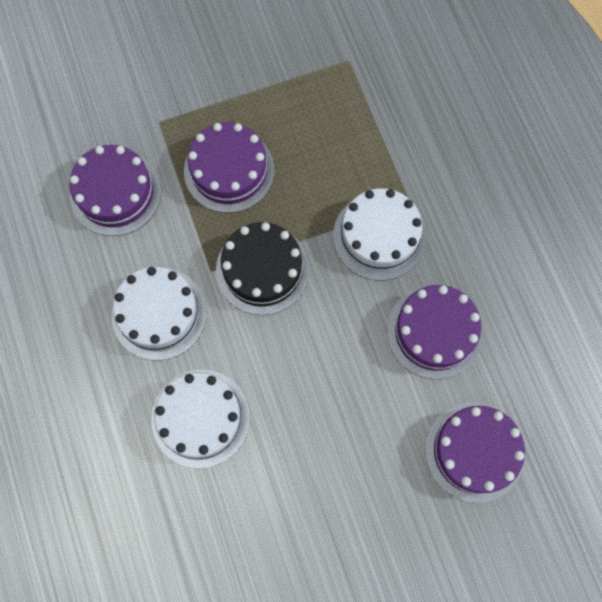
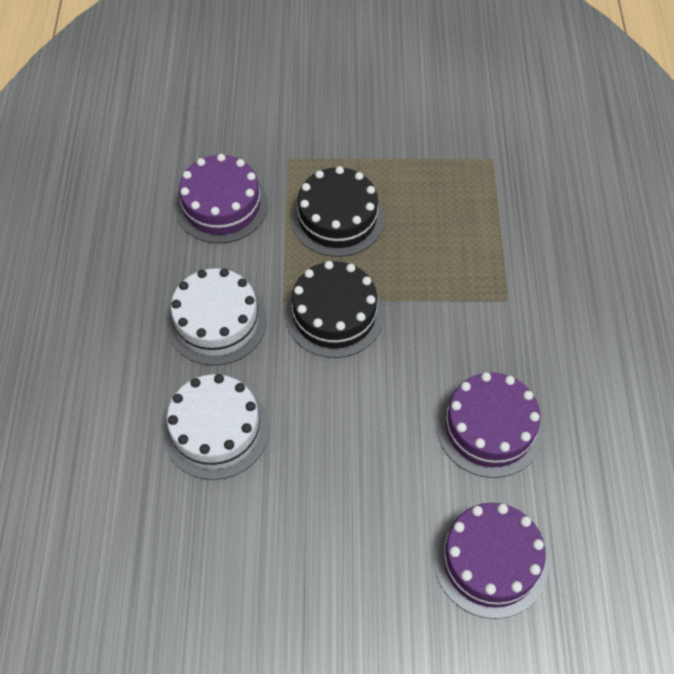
camera: 20 degrees right, 15 degrees down
(229, 170) = (337, 218): purple cake -> black cake
(379, 236) = (464, 320): white cake -> none

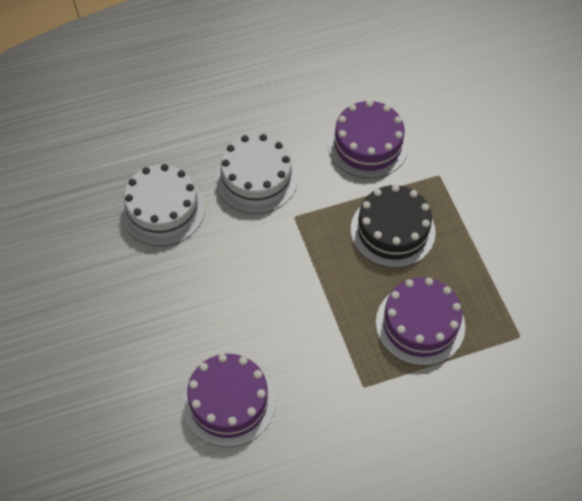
camera: 70 degrees right, 0 degrees up
(334, 314) = (294, 257): black cake -> none
(490, 561) = (109, 431): purple cake -> purple cake (420, 324)

